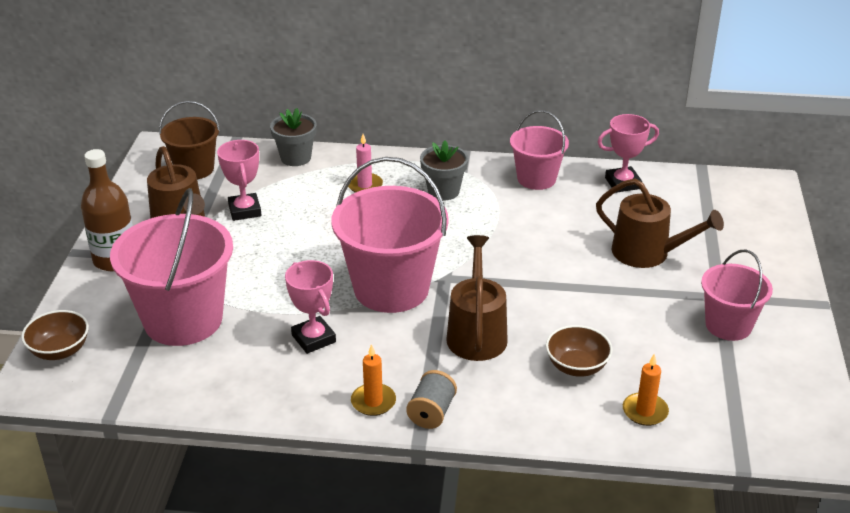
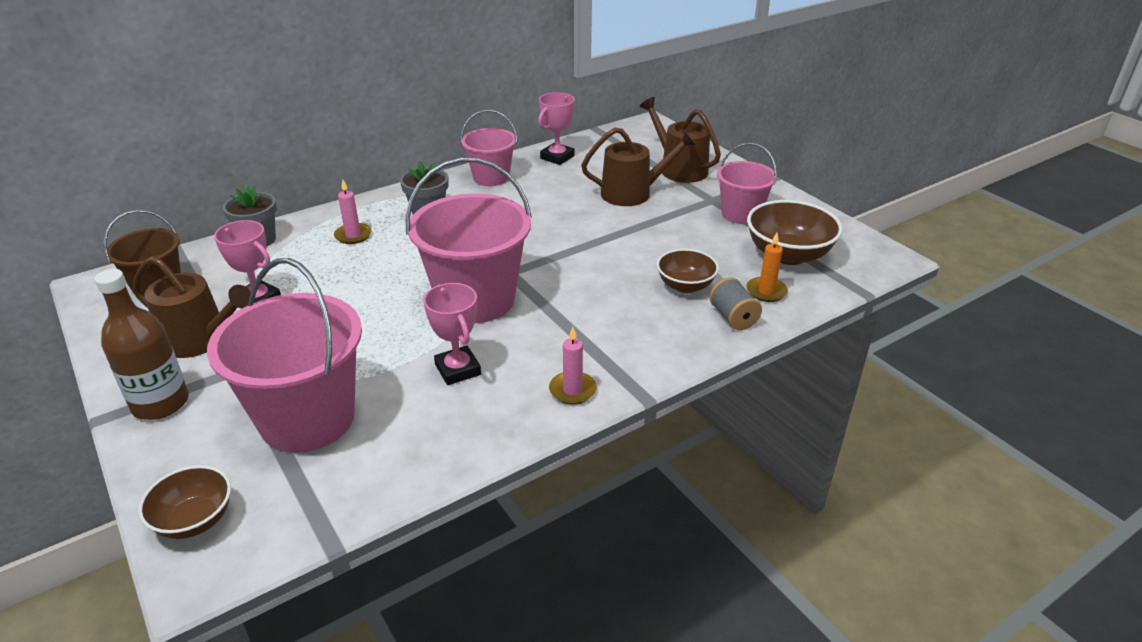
camera: 40 degrees left, 0 degrees up
(313, 338) = (458, 369): pink trophy -> pink trophy turned 45 degrees clockwise
(373, 402) = (572, 390): orange candle -> pink candle
(431, 412) = (628, 372): grey spool -> grey spool (733, 317)
(476, 334) = (586, 299): brown watering can -> brown watering can (679, 169)
(718, 389) = (788, 255): none -> brown bowl

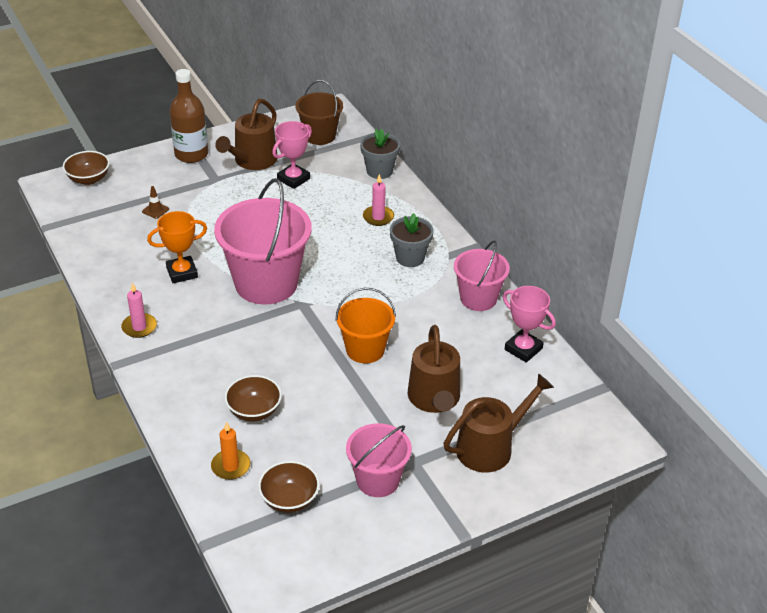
camera: 95 degrees right, 5 degrees up
(307, 419) = (155, 210): pink bucket -> brown traffic cone
(458, 369) = (182, 272): pink trophy -> orange trophy
(576, 230) = (365, 349): none -> orange bucket
(733, 317) = (198, 434): grey spool -> none
(788, 255) = (289, 500): brown bowl -> brown bowl, size x0.63

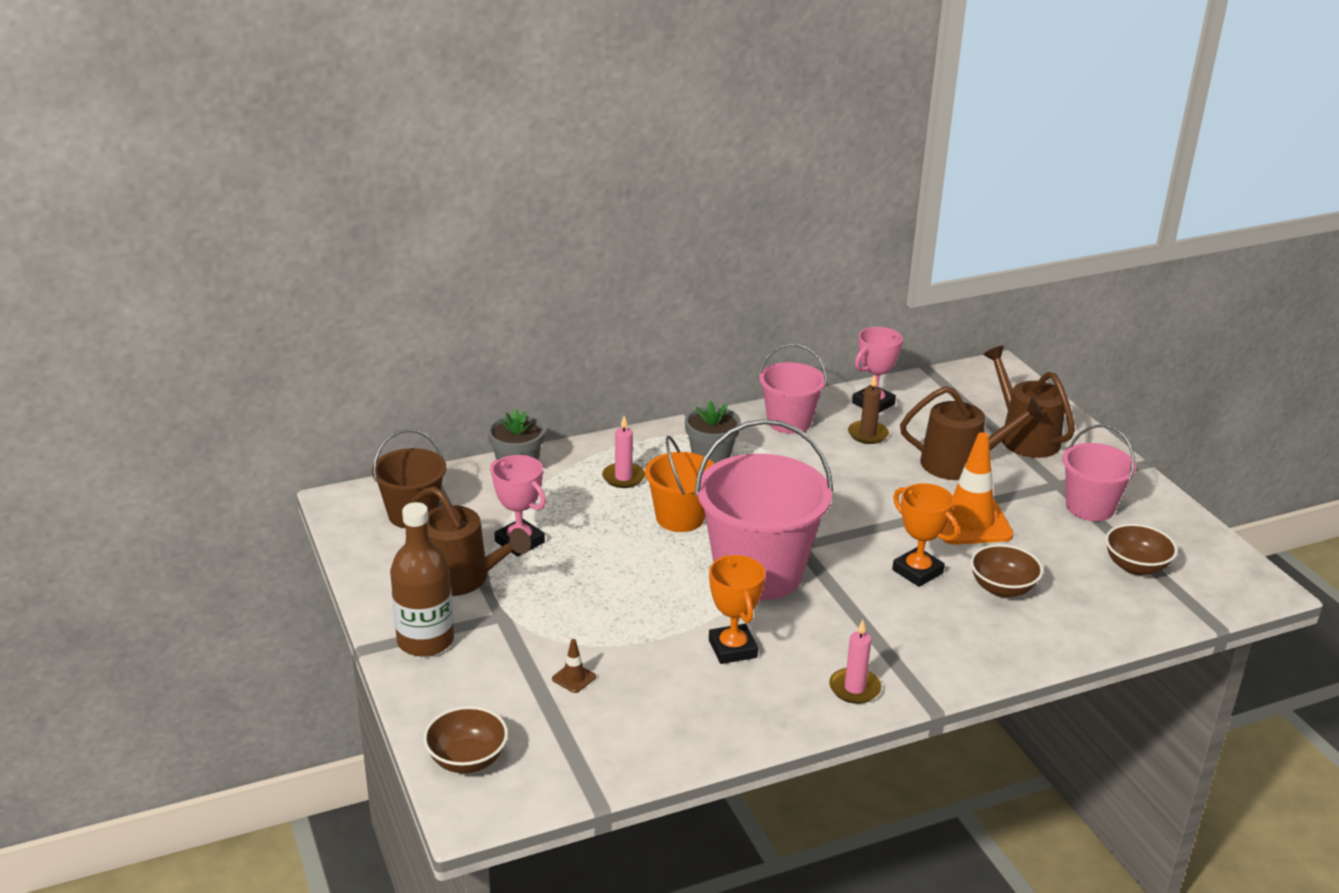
camera: 85 degrees left, 10 degrees down
(230, 466) = (1097, 608): orange candle -> none
(273, 364) = (917, 571): none -> orange trophy
(345, 398) = (969, 522): none -> orange traffic cone
(365, 349) = (884, 503): orange bucket -> orange bucket (680, 518)
(469, 344) = (867, 434): none -> brown candle

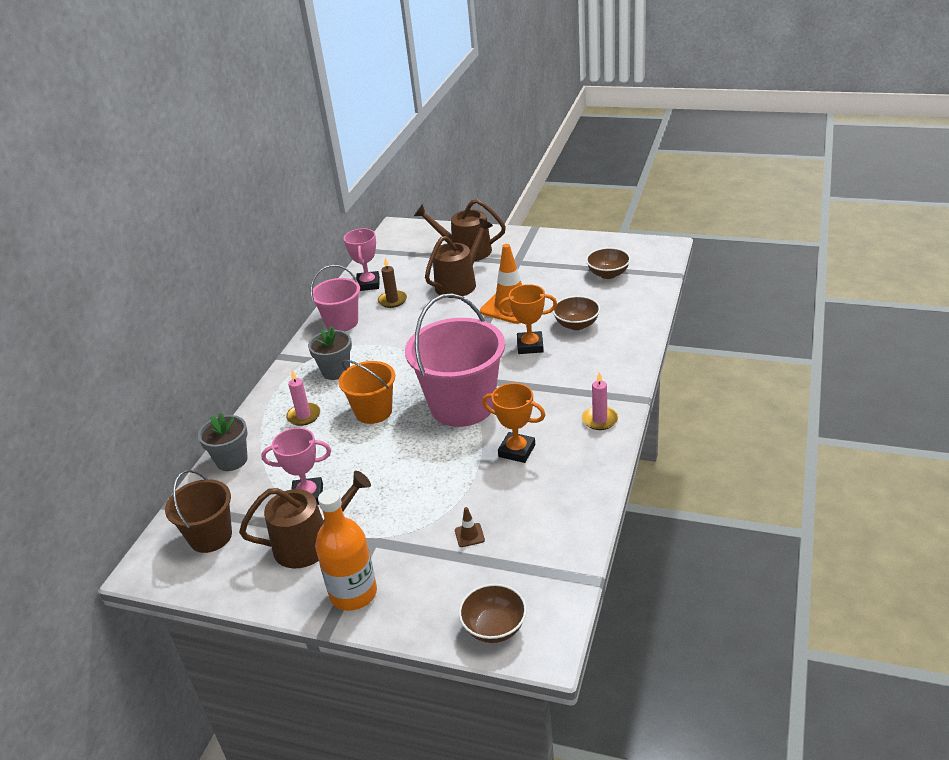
camera: 45 degrees left, 5 degrees up
(425, 641) = (353, 593): brown bottle -> orange bottle
(1090, 507) = (547, 262): pink bucket -> none

